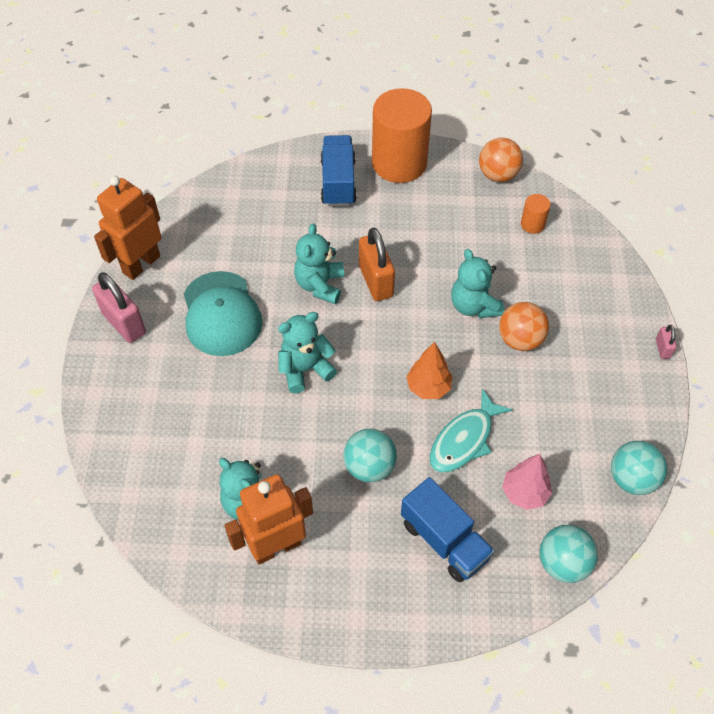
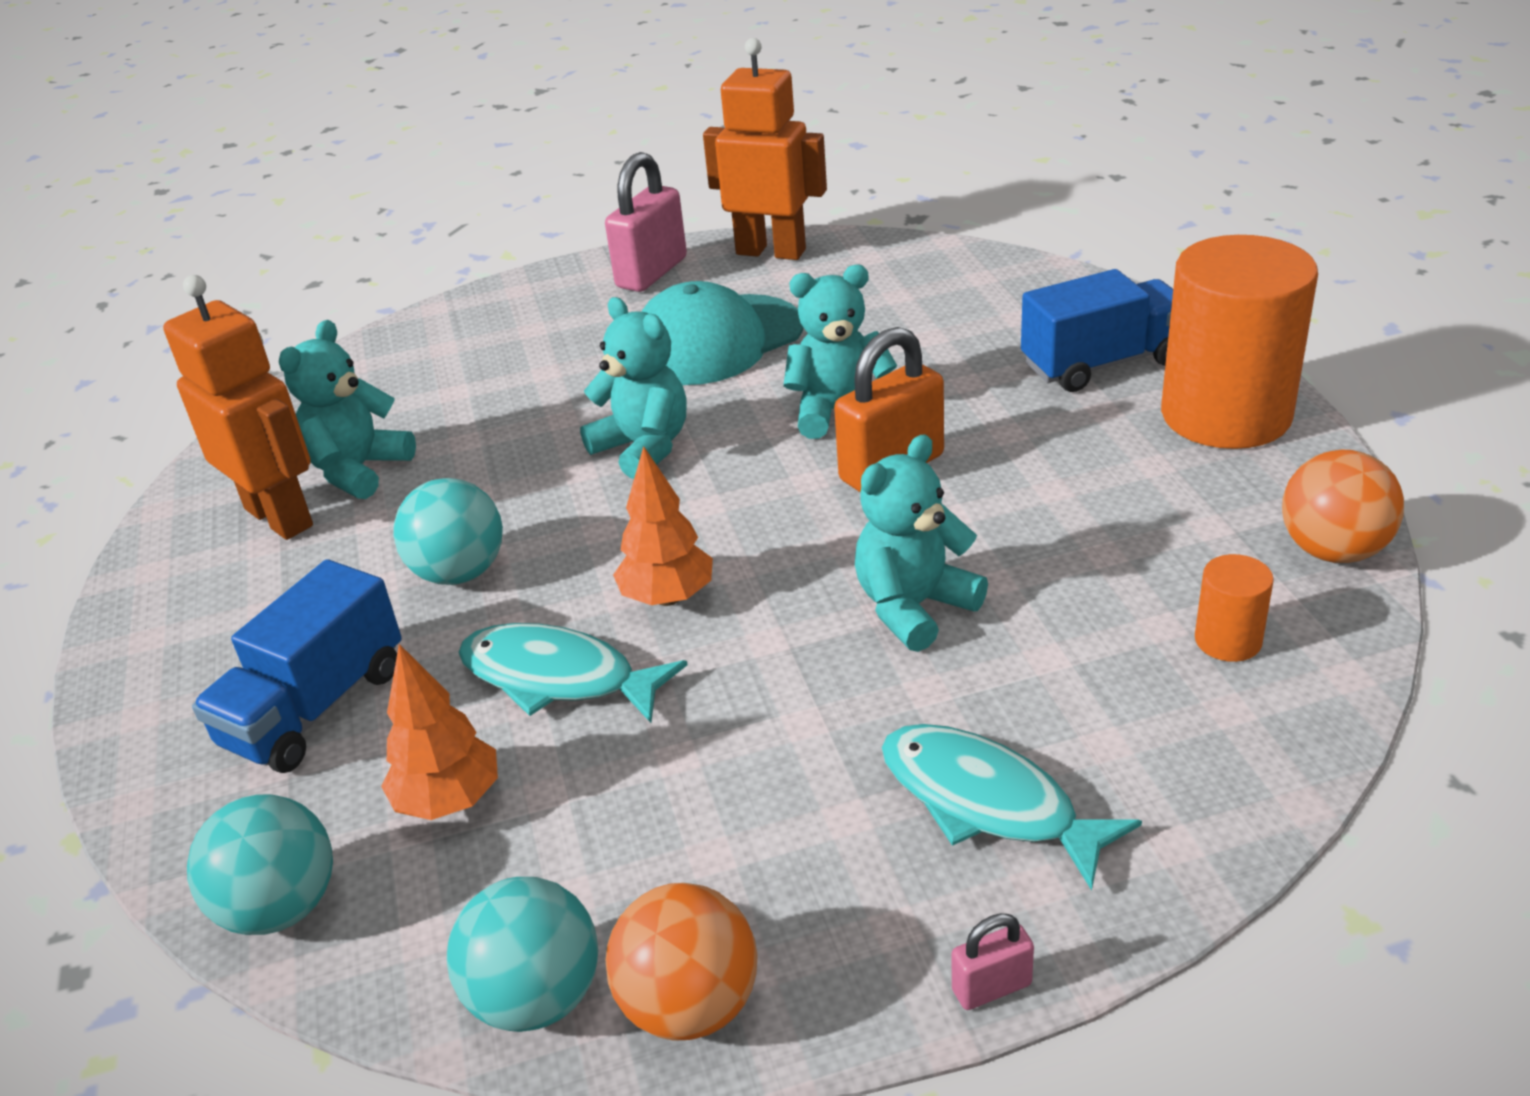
camera: 75 degrees right, 20 degrees down
(520, 339) = (862, 699): orange ball -> orange ball (690, 1005)
(524, 493) = (449, 801): pink tree -> orange tree
(585, 321) = (987, 802): none -> turquoise fish

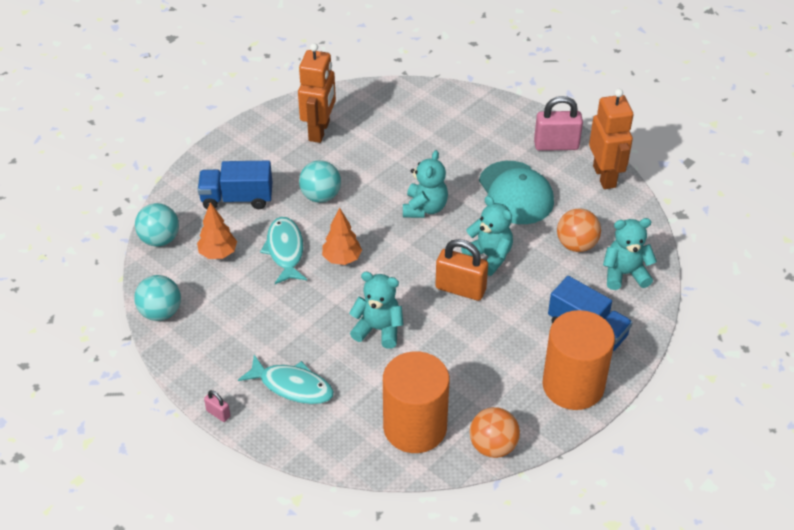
camera: 55 degrees right, 10 degrees up
(358, 470) = (358, 135): turquoise teddy bear -> turquoise teddy bear (624, 274)
(690, 1005) = (176, 347): orange ball -> orange ball (576, 245)
(716, 340) = (516, 193): turquoise cap -> turquoise cap turned 135 degrees counterclockwise
(987, 802) = (292, 386): turquoise fish -> turquoise fish turned 105 degrees clockwise
(1228, 640) = (415, 427): orange cylinder -> orange cylinder, size x2.37

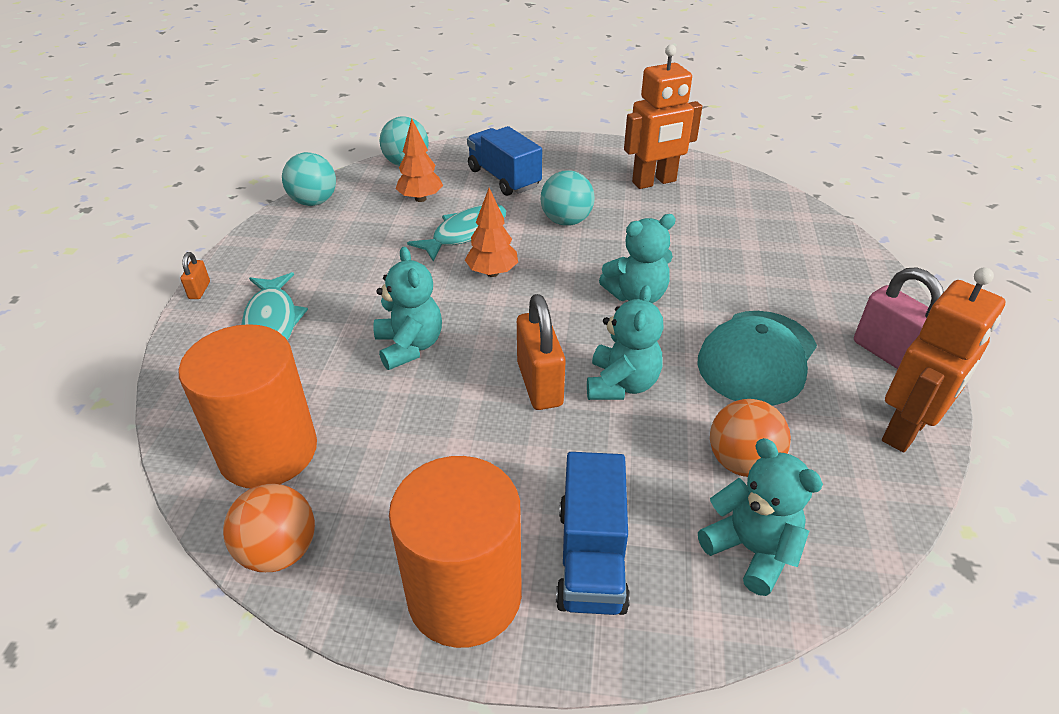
camera: 55 degrees right, 5 degrees down
(218, 413) = (199, 290): pink padlock -> orange padlock

